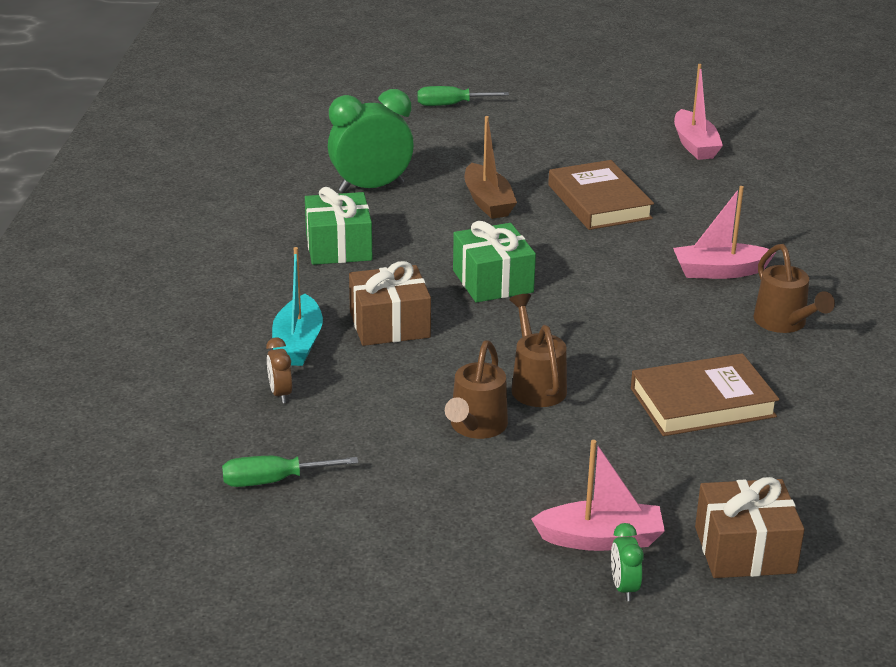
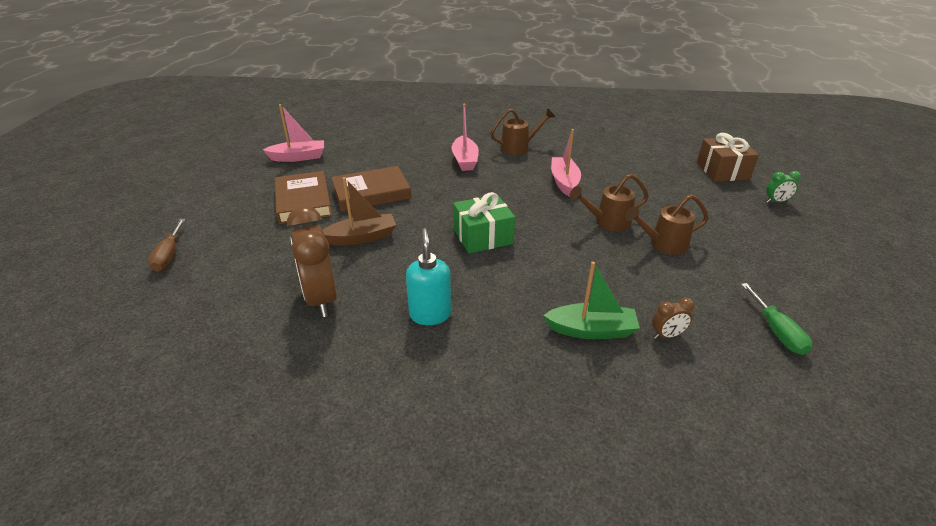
camera: 90 degrees left, 5 degrees up
(298, 343) = (591, 330): turquoise boat -> green boat
(338, 247) = (430, 314): green gift -> turquoise soap dispenser
(371, 187) = (321, 299): green clock -> brown clock
(389, 325) = (551, 282): brown gift -> none
(451, 105) = (169, 256): green screwdriver -> brown screwdriver
(476, 427) = (663, 244): brown watering can -> brown watering can turned 150 degrees clockwise
(601, 539) = (743, 206): pink boat -> pink boat (564, 182)
(702, 402) = (604, 173): brown book -> brown book (303, 201)

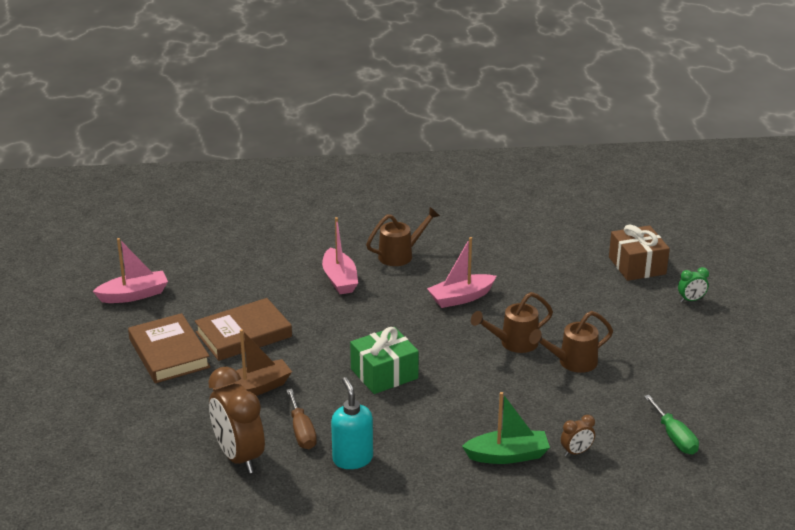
camera: 10 degrees left, 5 degrees down
(169, 256) = (53, 432): brown screwdriver -> brown screwdriver (301, 432)
(564, 182) = (461, 298): pink boat -> pink boat turned 105 degrees counterclockwise

